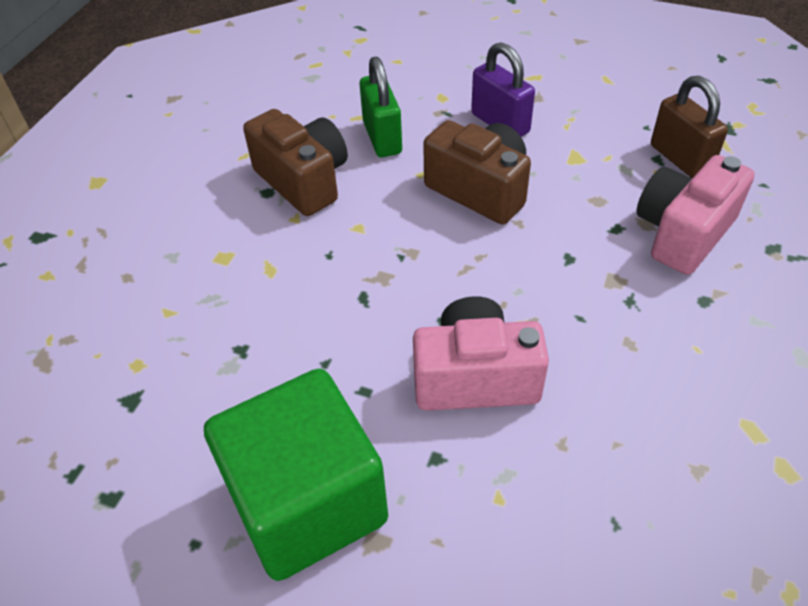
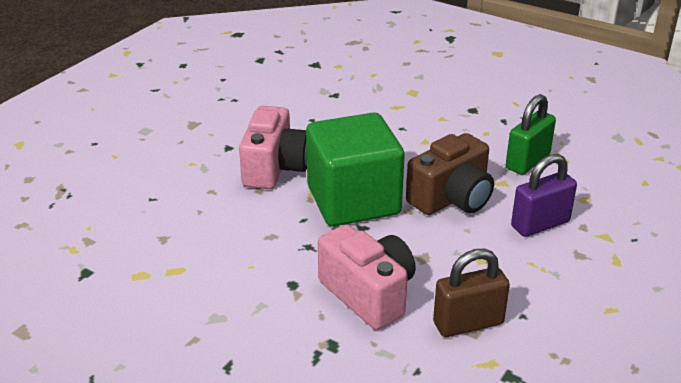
camera: 100 degrees right, 15 degrees down
(303, 181) = (481, 124): brown camera -> none
(307, 503) = (225, 107): green cube -> green cube (353, 201)
(382, 138) = (527, 162): green padlock -> green padlock turned 45 degrees counterclockwise

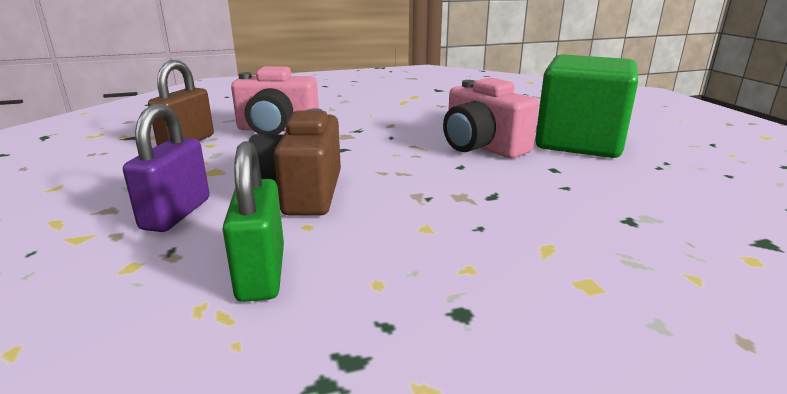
camera: 130 degrees right, 10 degrees down
(353, 201) = (381, 156): green cube -> green cube (579, 142)

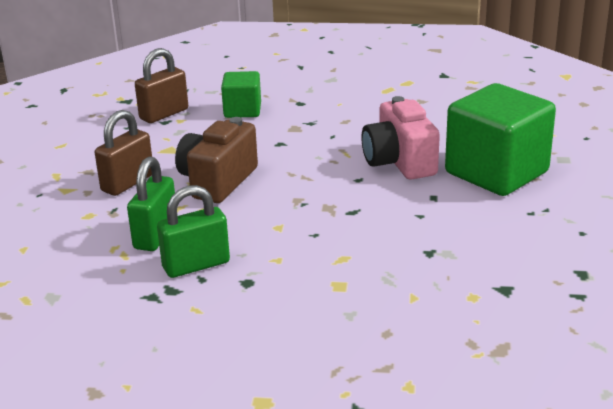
camera: 25 degrees right, 5 degrees up
(176, 214) = (128, 183): purple padlock -> brown padlock
(277, 129) = (242, 110): pink camera -> green cube
(359, 305) = (196, 265): none -> green padlock

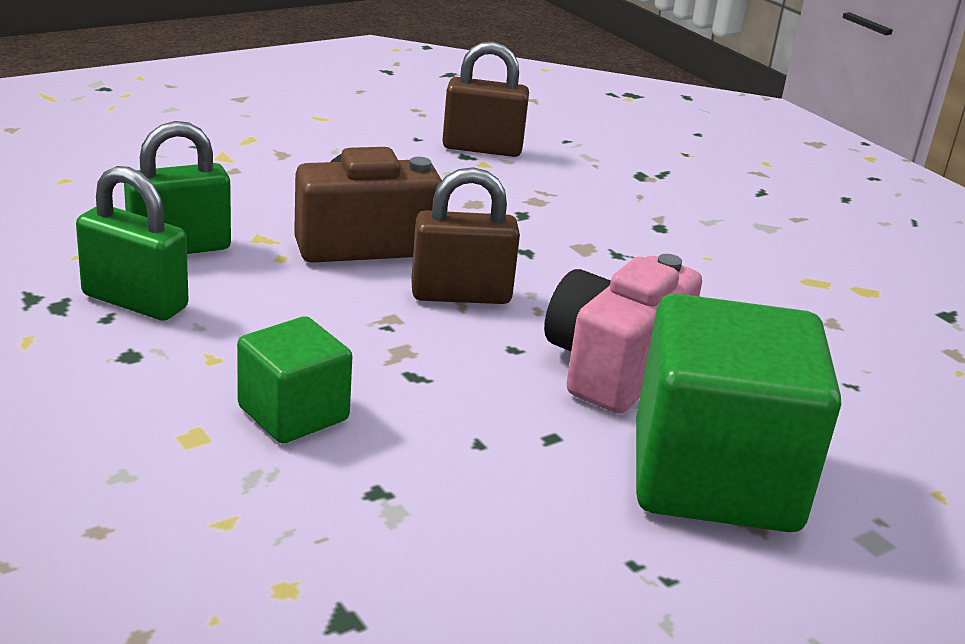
camera: 45 degrees right, 0 degrees up
(128, 183) = (284, 186): brown padlock -> brown padlock (461, 295)
(242, 110) = (572, 194): green cube -> green cube (293, 413)

